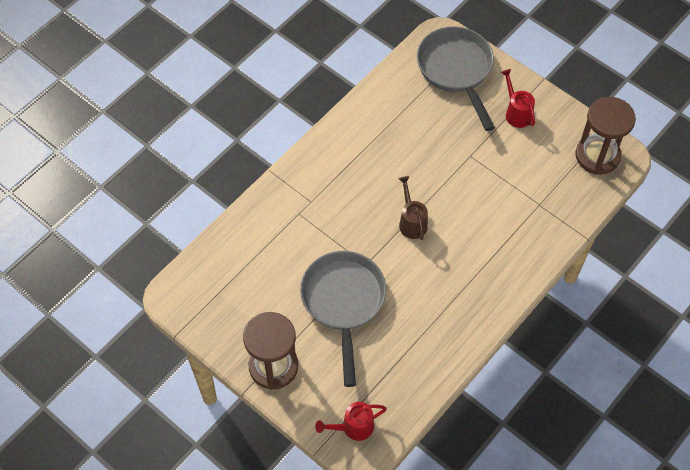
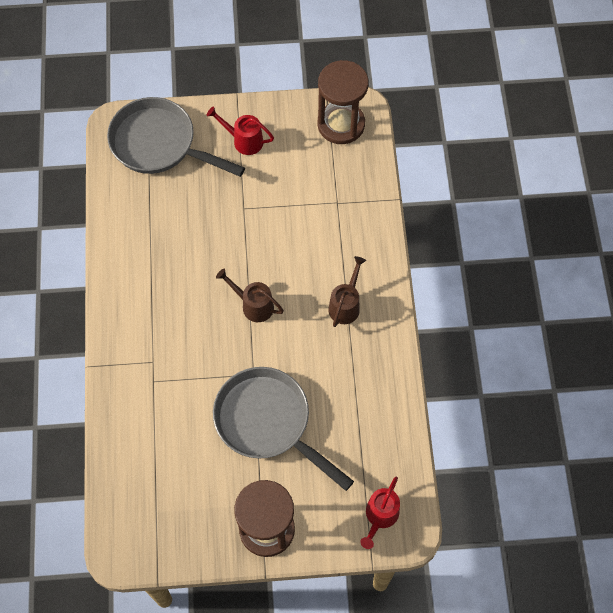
camera: 45 degrees left, 5 degrees up
(474, 274) = (346, 304): none -> brown watering can

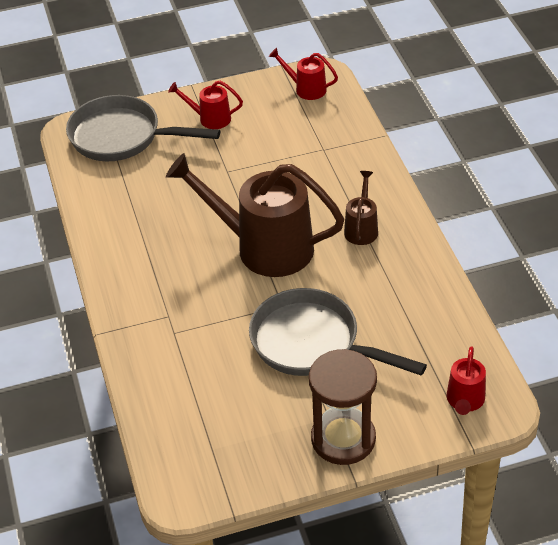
camera: 10 degrees left, 20 degrees down
(253, 305) = (263, 247): brown watering can -> brown watering can, size x2.17
(341, 124) = (306, 89): brown hourglass -> red watering can

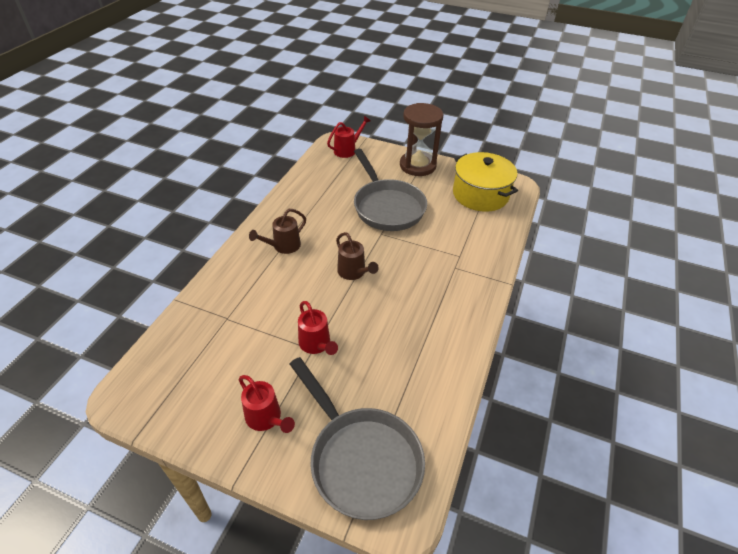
camera: 145 degrees left, 0 degrees up
(216, 442) = (480, 194): none -> yellow pot
(263, 247) = (354, 273): brown watering can -> brown watering can, size x0.46
(306, 89) = (157, 389): red watering can -> red watering can (317, 345)

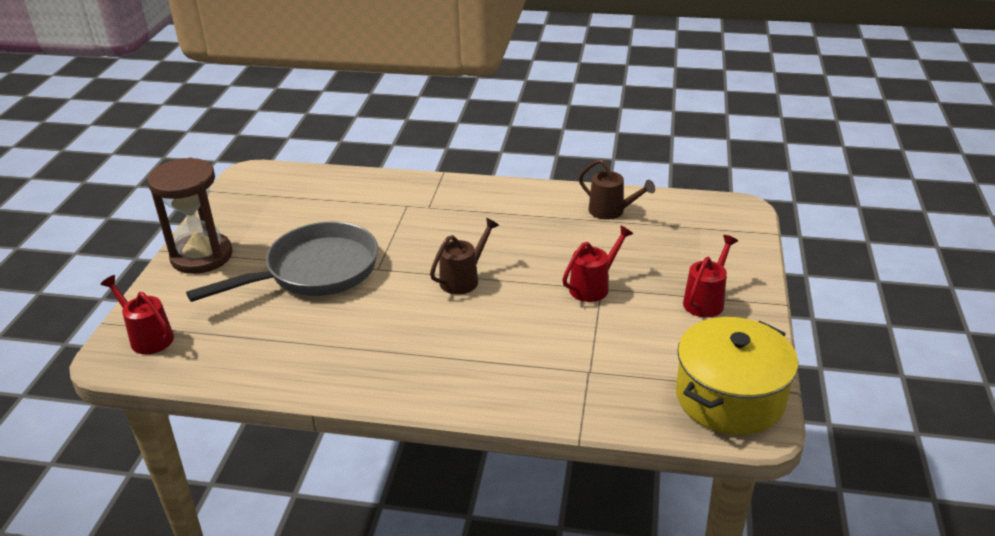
camera: 100 degrees left, 10 degrees down
(283, 246) = (430, 354): brown watering can -> brown watering can (611, 211)
(361, 459) = (708, 236): grey pan -> none
(480, 194) = (275, 198): yellow pot -> yellow pot (730, 397)

